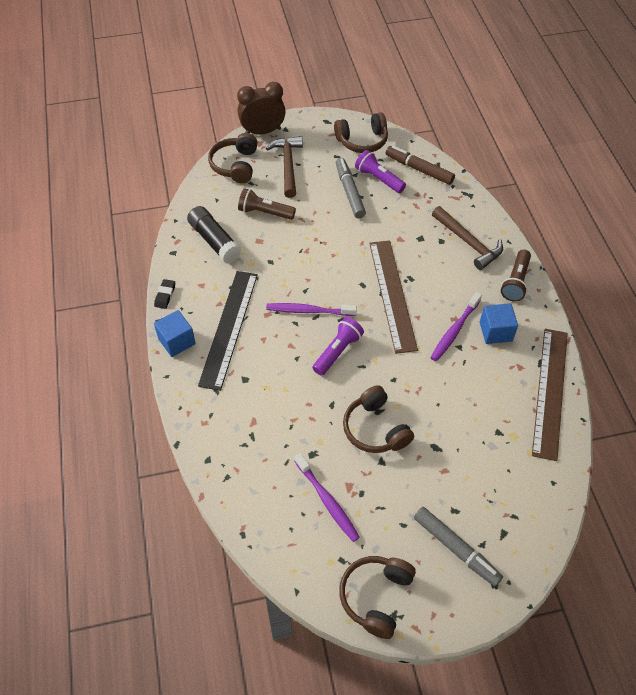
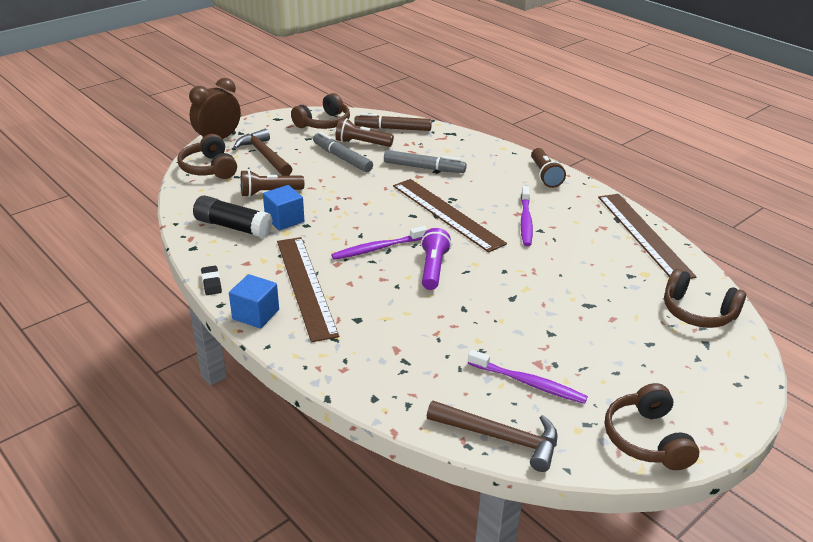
camera: 30 degrees left, 20 degrees down
(229, 328) = (305, 286): black ruler -> brown ruler
(375, 429) = (521, 311): brown headphones -> brown headphones (697, 312)
(378, 179) = (362, 143): purple flashlight -> brown flashlight
(456, 548) = (679, 370): grey marker -> grey marker (424, 168)
(468, 242) = (481, 162): brown hammer -> brown hammer (500, 438)
(495, 331) = (560, 211): blue cube -> blue cube (284, 220)

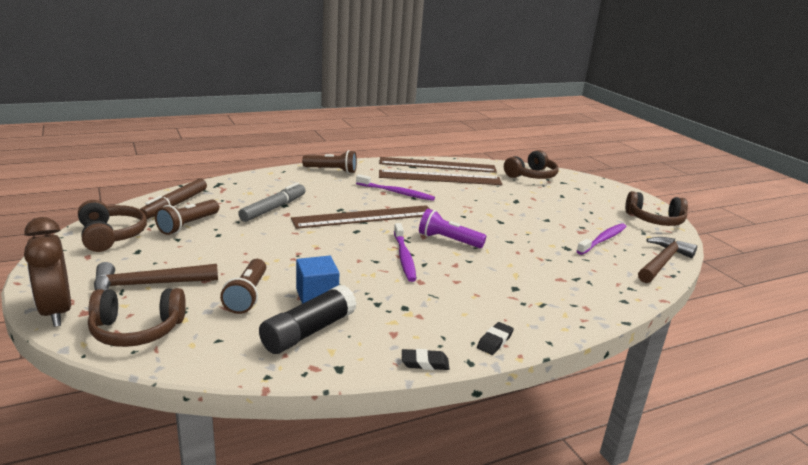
camera: 75 degrees left, 10 degrees down
(256, 314) = (495, 341): blue cube -> black eraser
(305, 286) = (453, 304): brown ruler -> brown ruler (440, 178)
(342, 158) = (210, 241): grey marker -> none

